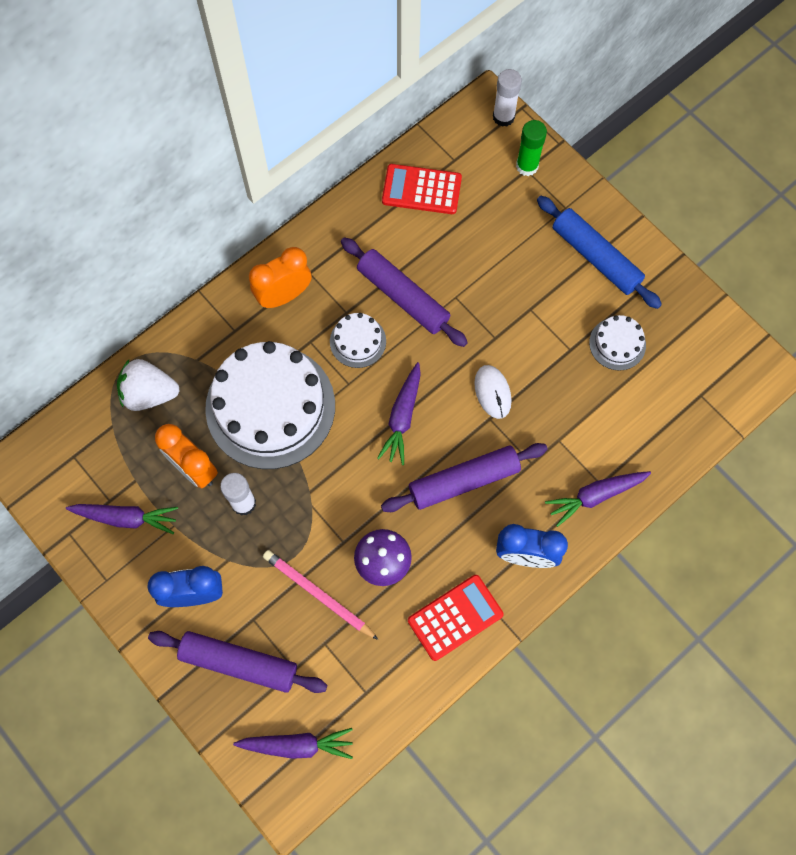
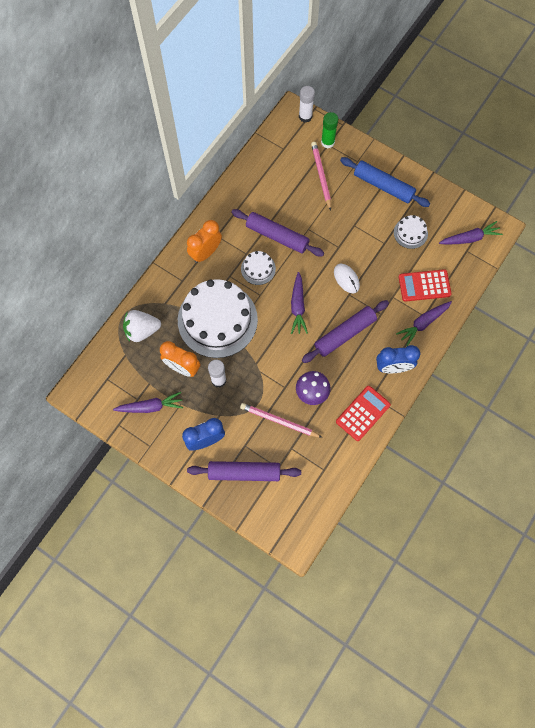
camera: 15 degrees left, 0 degrees up
(297, 745) = (293, 510): purple carrot -> purple carrot (469, 238)
(421, 189) = (269, 171): red calculator -> red calculator (424, 285)
(501, 217) = (321, 176): none -> pink pencil

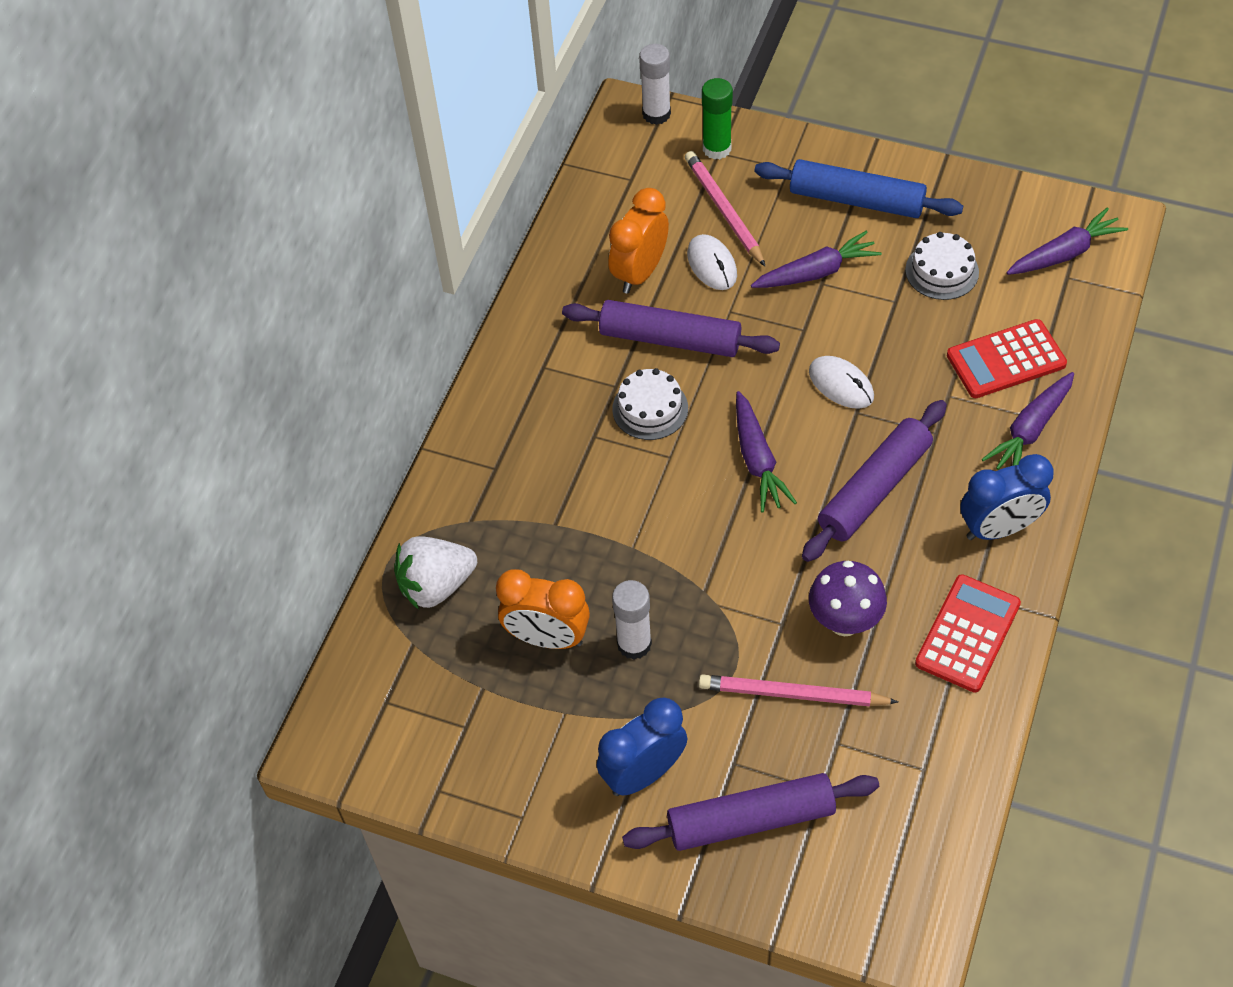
camera: 10 degrees left, 15 degrees down
(150, 406) = (500, 735): purple carrot -> purple carrot (816, 272)
(206, 253) = (529, 404): orange clock -> orange clock (640, 273)
(217, 320) = (594, 526): white cake -> none
(307, 203) = (712, 265): none -> white mouse

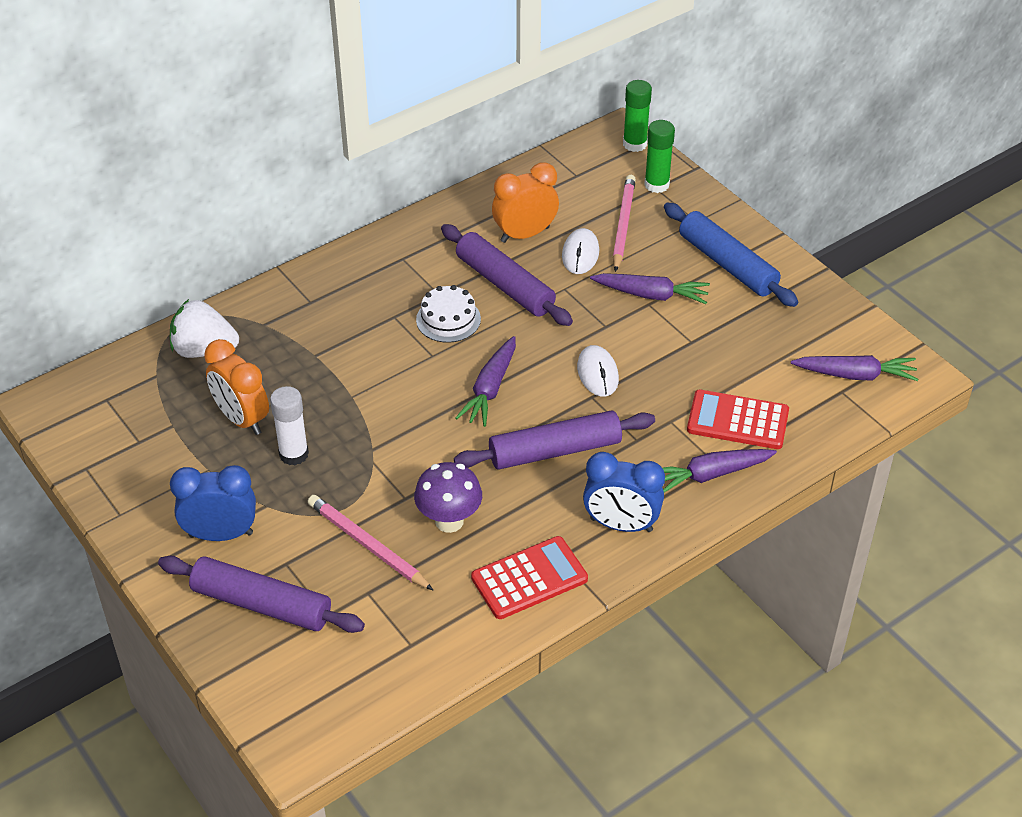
camera: 30 degrees right, 10 degrees down
(656, 114) = (635, 144): white glue stick -> green glue stick
(942, 271) = (746, 340): white cake -> none

